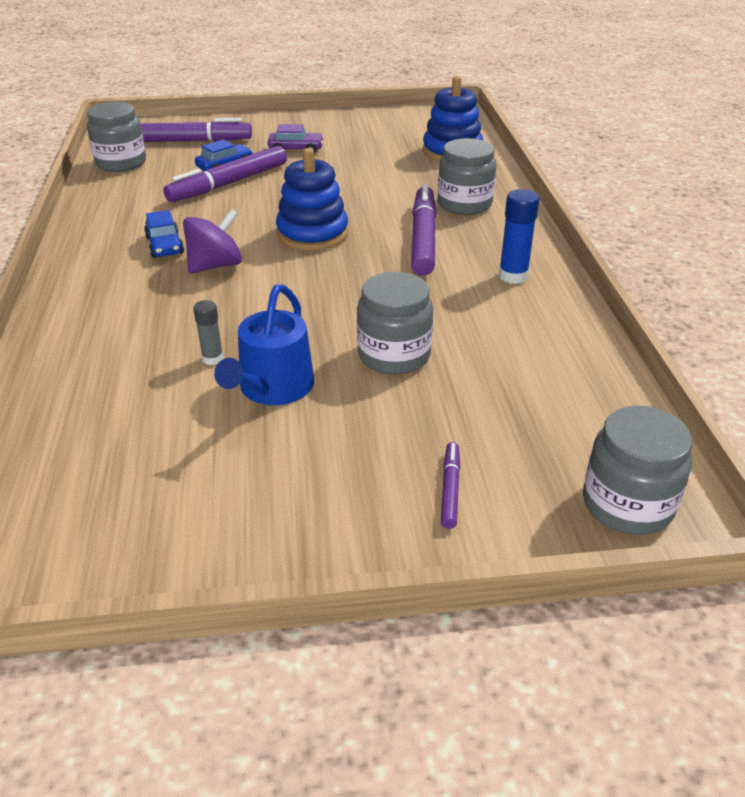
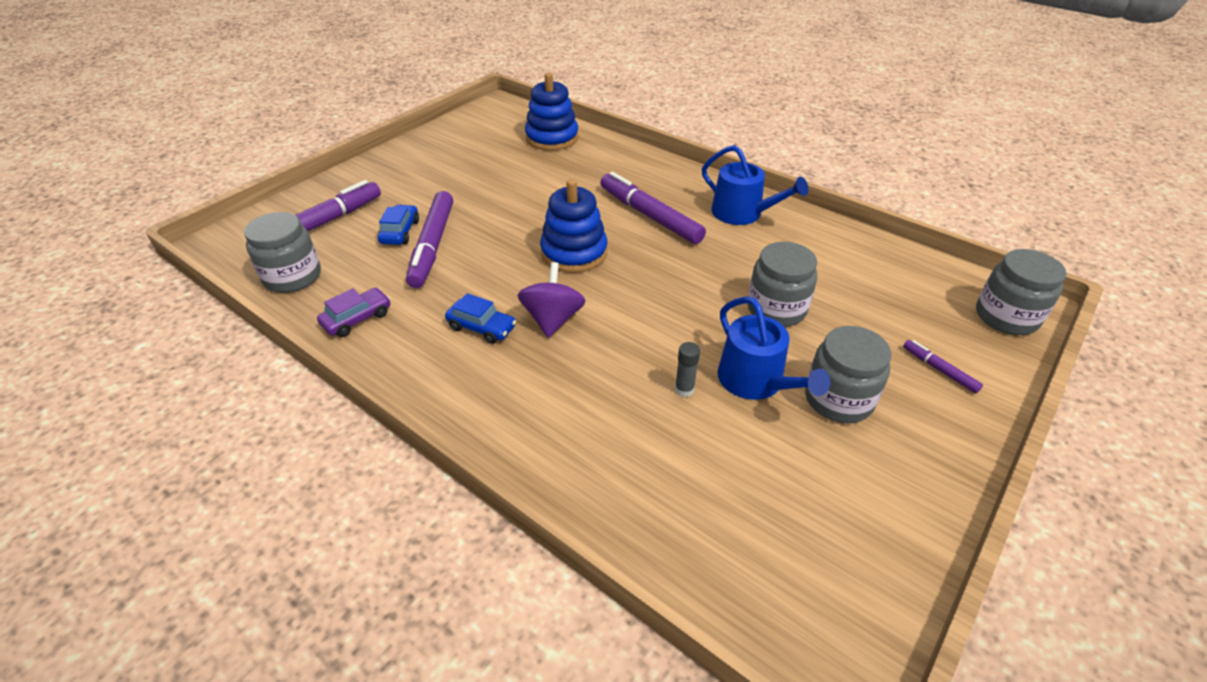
camera: 45 degrees left, 5 degrees up
(296, 149) = (433, 188): purple car -> purple car (357, 319)
(464, 204) = (630, 176): grey jar -> grey jar (838, 399)
(513, 276) = (742, 213): blue glue stick -> blue watering can

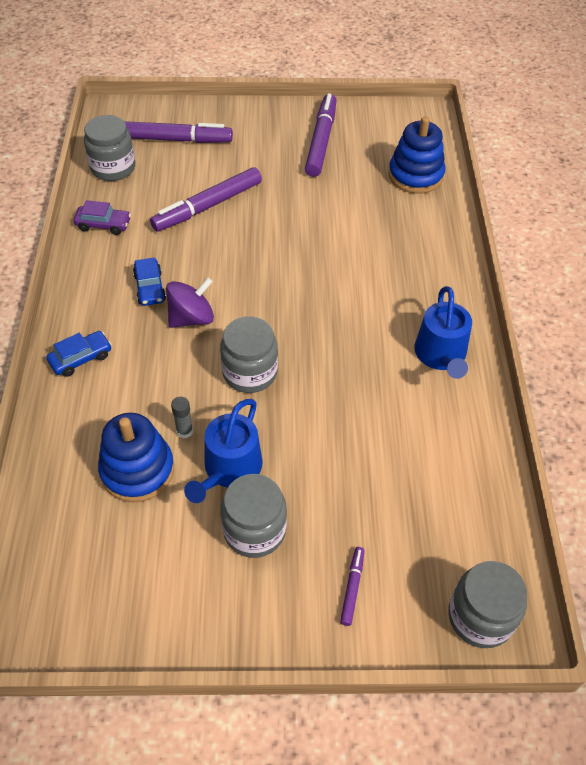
camera: 50 degrees right, 10 degrees up
(400, 232) = (205, 180): blue car -> blue car (81, 358)
(574, 253) = (276, 283): blue stacking toy -> blue stacking toy (137, 470)
(649, 215) = (371, 298): purple marker -> purple marker (321, 141)
(776, 309) = (328, 442): grey jar -> grey jar (250, 372)

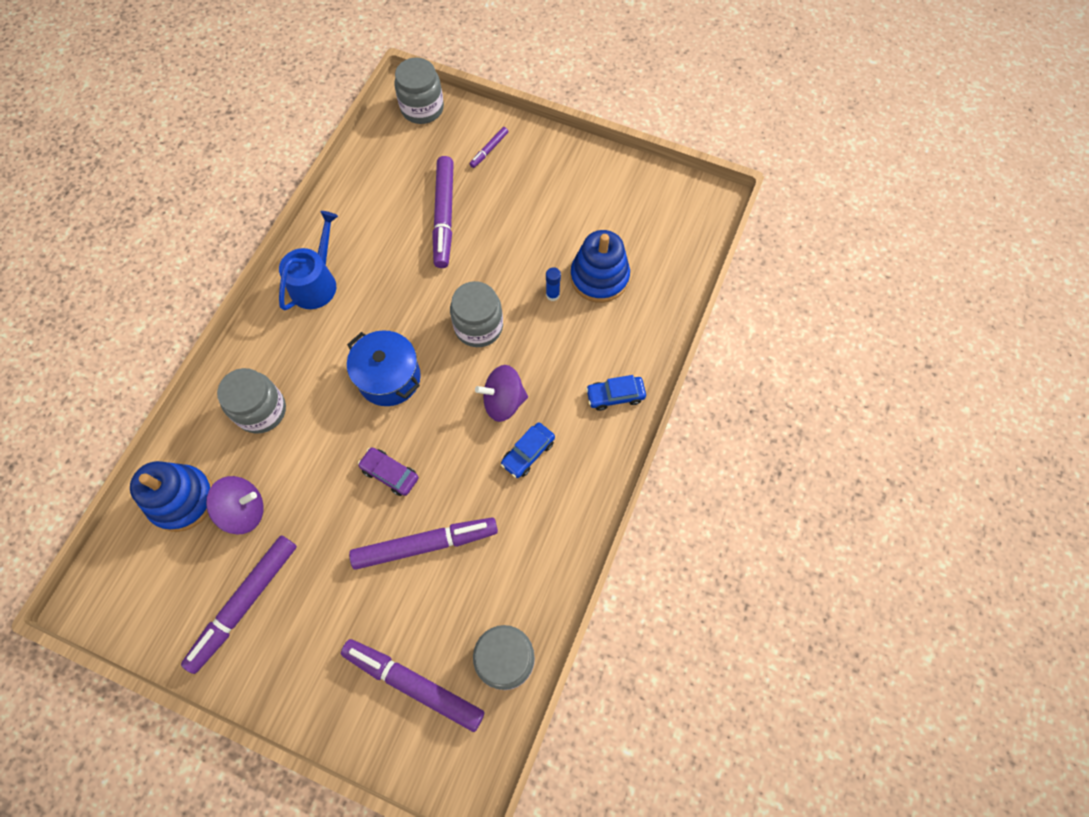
camera: 155 degrees left, 15 degrees up
(103, 225) = (545, 561): purple car -> purple car (390, 474)
(150, 288) = (528, 453): blue car -> blue car turned 150 degrees counterclockwise
(184, 431) = (552, 295): grey glue stick -> blue glue stick
(229, 469) = (531, 253): blue watering can -> none
(254, 530) = (534, 205): grey jar -> grey jar (261, 410)
(310, 301) = (389, 378): none -> blue pot
(355, 474) = (444, 216): none -> purple marker
(363, 183) = (244, 510): none -> purple spinning top

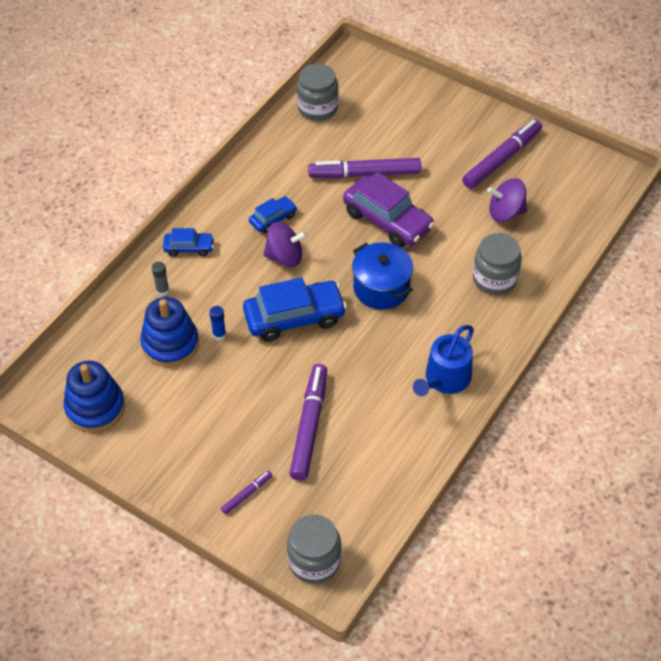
camera: 170 degrees left, 15 degrees down
(182, 499) = (556, 226): blue stacking toy -> blue stacking toy (95, 407)
(390, 474) = (387, 220): purple car -> purple car, size x1.90
(413, 684) = (382, 104): purple marker -> none
(478, 326) = (294, 317): grey jar -> blue car
(627, 336) = (162, 290): none -> grey glue stick

